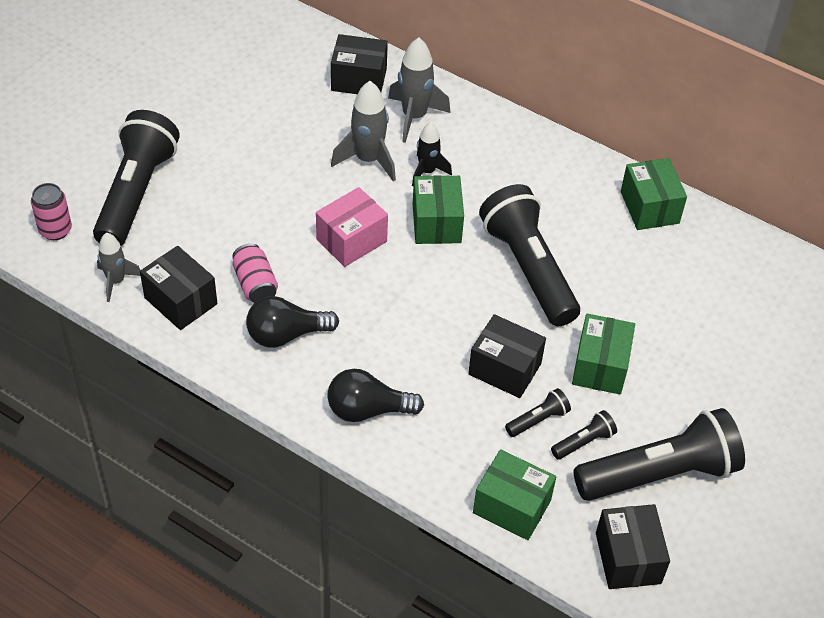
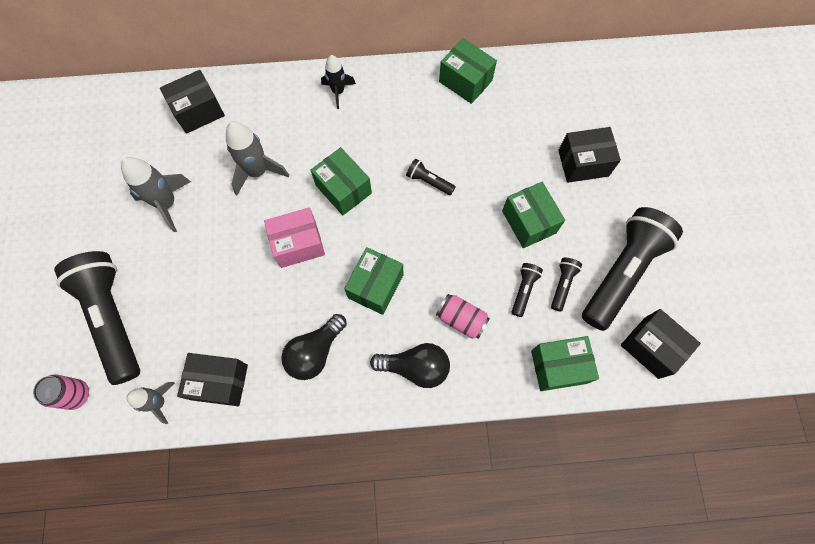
camera: 35 degrees left, 20 degrees up
(255, 284) = (261, 328): pink can -> pink can (461, 319)
(351, 240) = (298, 244): pink box -> pink box turned 60 degrees clockwise
(368, 410) = (415, 367): black light bulb -> black light bulb turned 135 degrees counterclockwise
(392, 320) = (375, 286): none -> green box
(414, 117) = (261, 115): grey rocket -> grey rocket (167, 203)
(427, 172) = (305, 153): black rocket -> black rocket (338, 91)
(504, 369) = (474, 268): black box -> black box (583, 163)
(528, 268) = (428, 181): black flashlight -> black flashlight, size x0.42

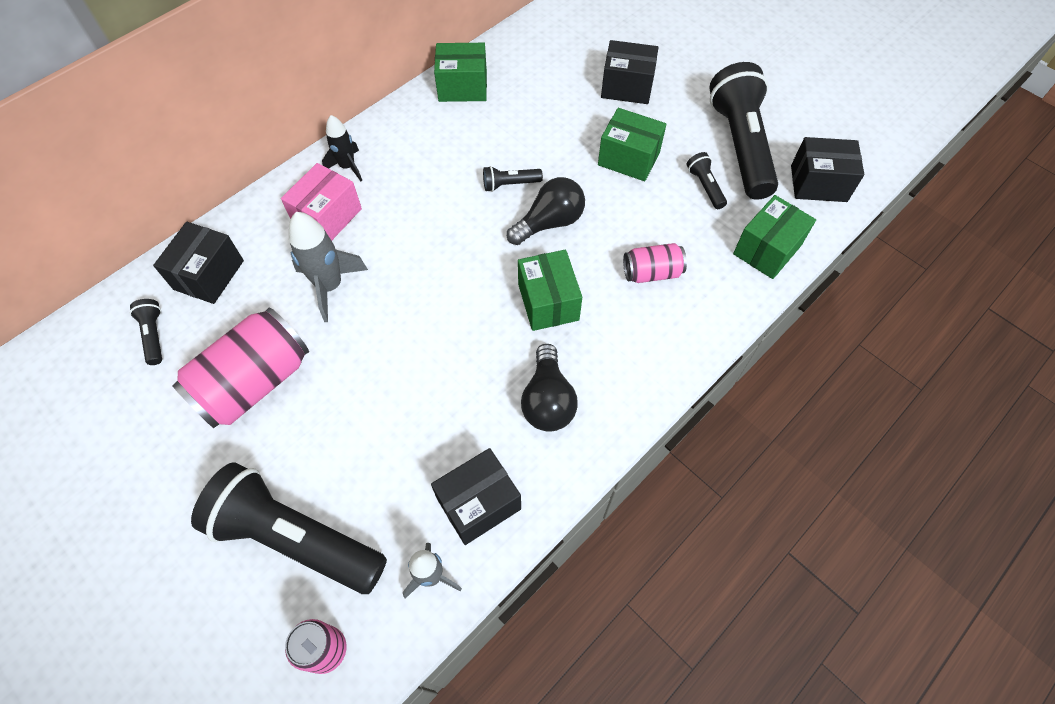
camera: 40 degrees left, 10 degrees down
(167, 203) = (254, 382): grey rocket -> pink can
(298, 244) = (436, 320): pink box -> pink box (327, 217)
(343, 189) = (435, 243): green box -> none
(415, 367) = (652, 341): black light bulb -> black light bulb (549, 223)
(523, 290) = (679, 212): black flashlight -> black flashlight (154, 335)
(583, 163) = (627, 87): black box -> black box turned 60 degrees clockwise

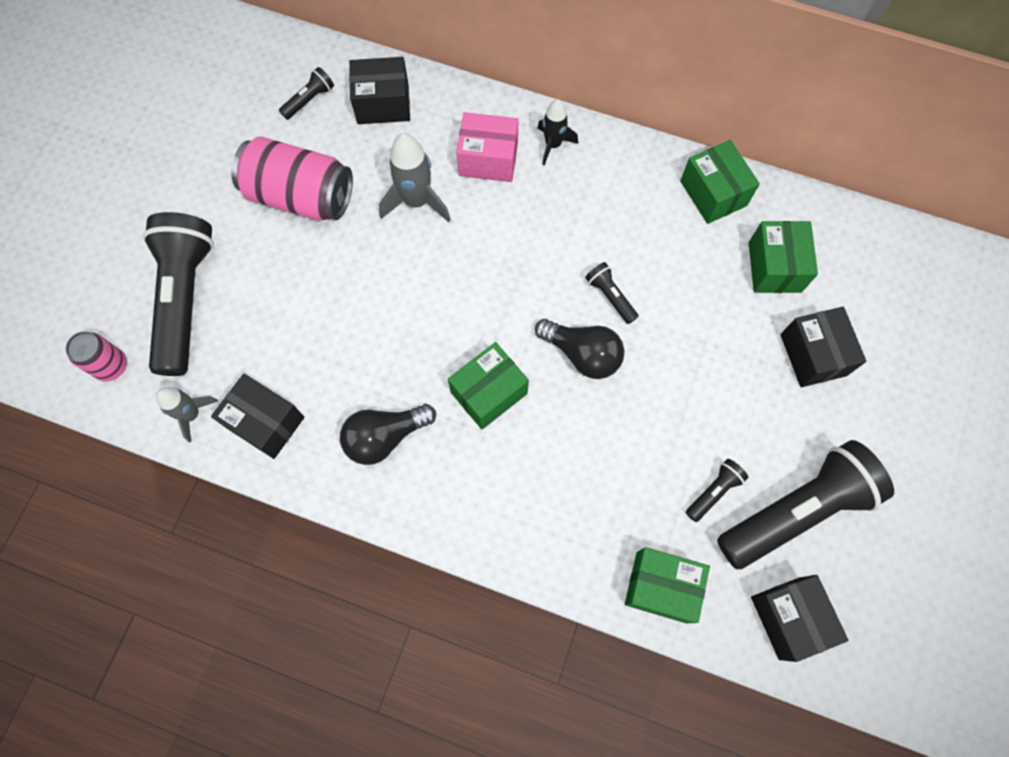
camera: 65 degrees right, 10 degrees up
(628, 158) = (709, 397): green box -> green box (774, 267)
(651, 273) = (571, 477): pink can -> none

